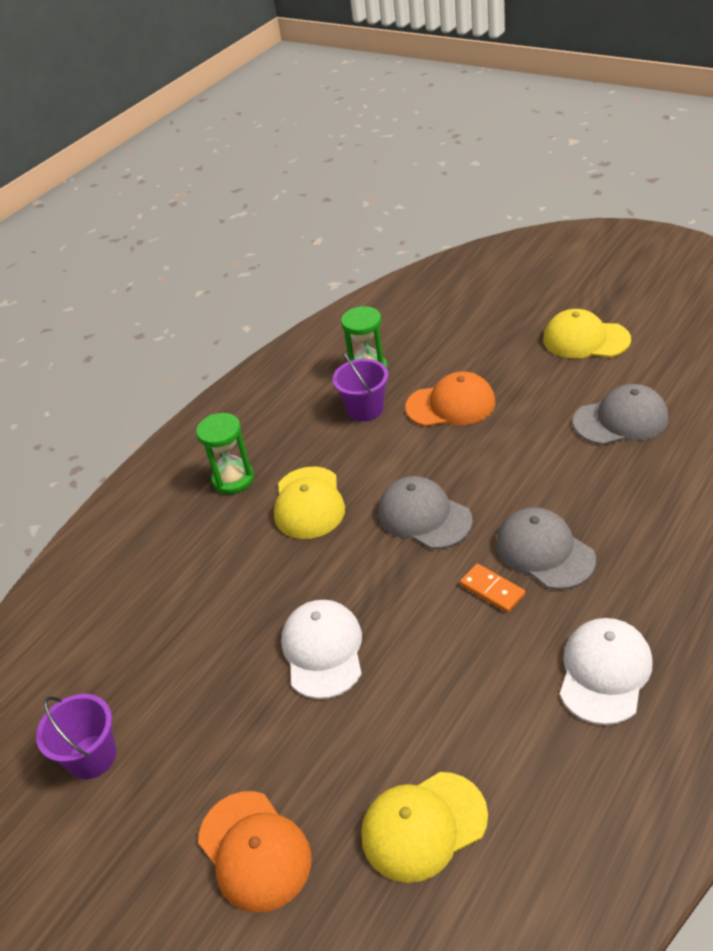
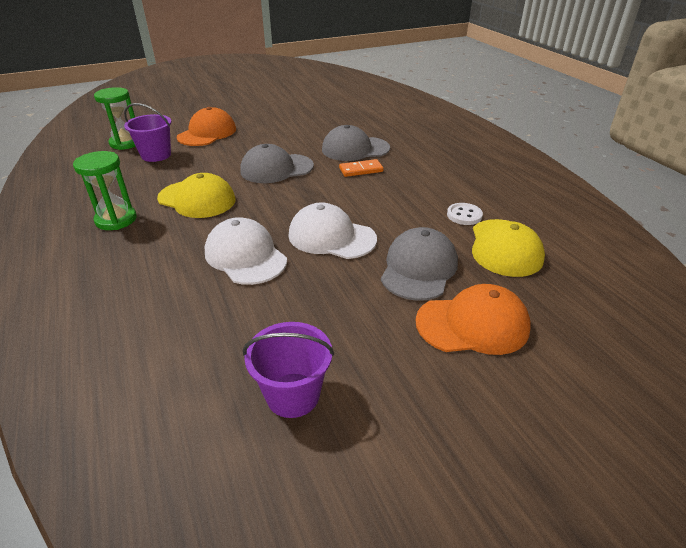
camera: 65 degrees left, 5 degrees down
(467, 750) = (464, 215): none -> white button
(585, 339) = (233, 92): yellow cap -> none
(604, 672) = (452, 163): white cap -> white cap (245, 256)
(621, 420) = (300, 105): grey cap -> grey cap (419, 268)

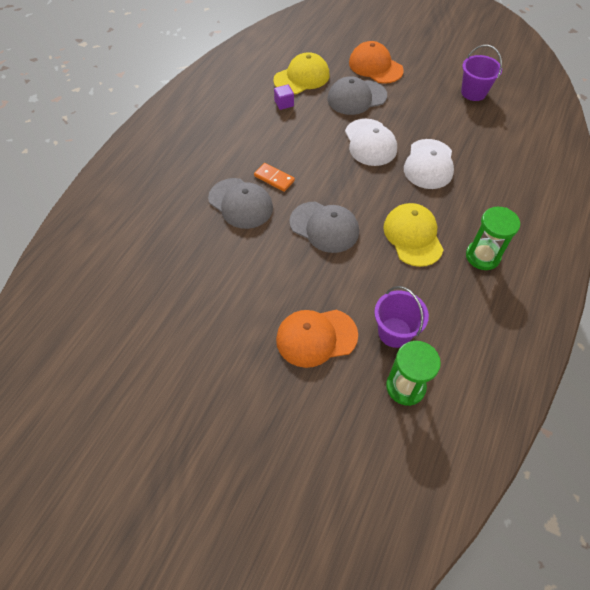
camera: 130 degrees left, 20 degrees up
(464, 215) = (284, 103): white button -> purple cube

